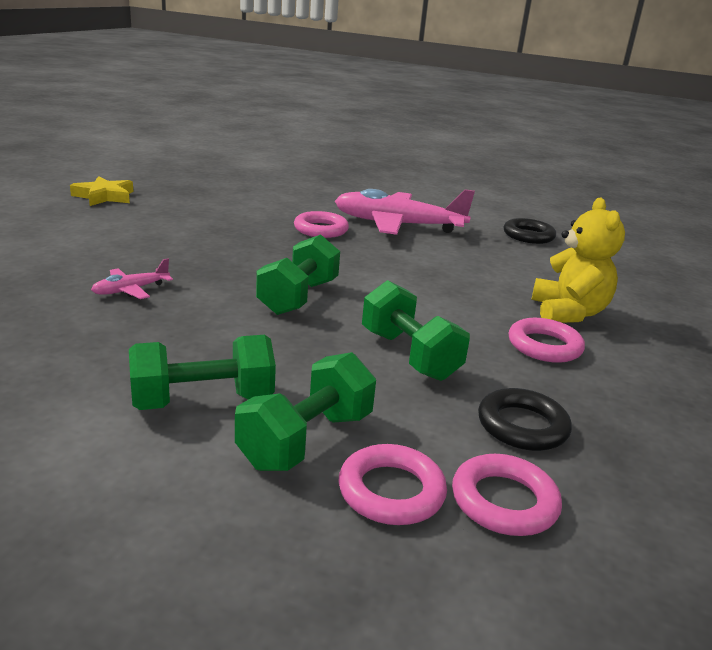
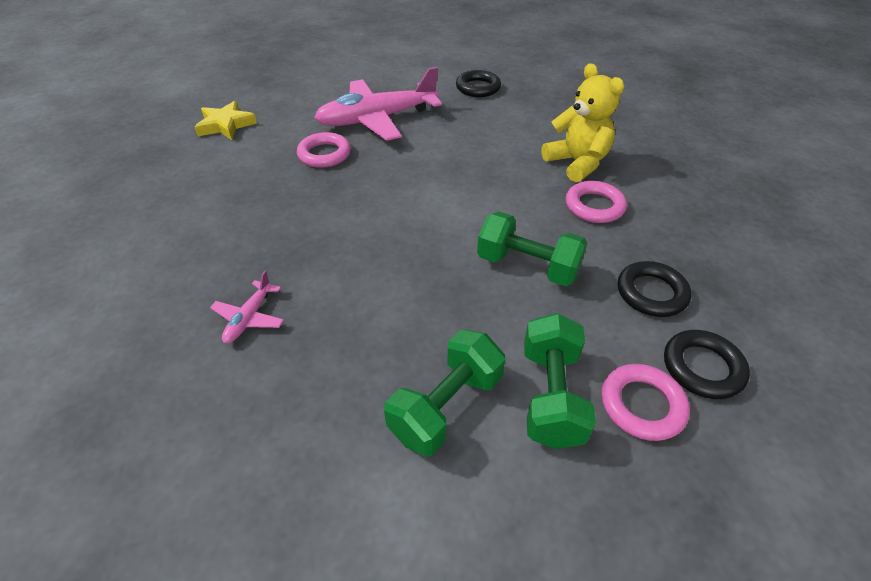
camera: 30 degrees left, 20 degrees up
(104, 196) = (74, 204): yellow star -> yellow star (226, 125)
(298, 297) = (392, 248): green dumbbell -> none
(504, 501) = (702, 368): pink ring -> black ring

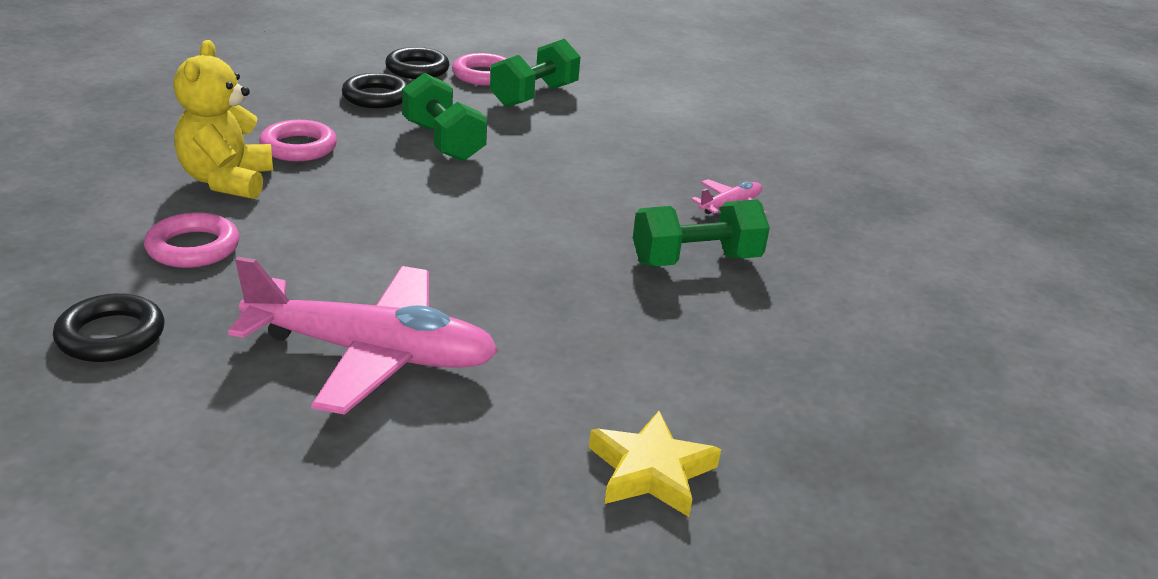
camera: 150 degrees left, 15 degrees down
(324, 154) = (522, 329): pink ring -> pink ring (193, 247)
(446, 406) = (609, 116): green dumbbell -> green dumbbell (696, 261)

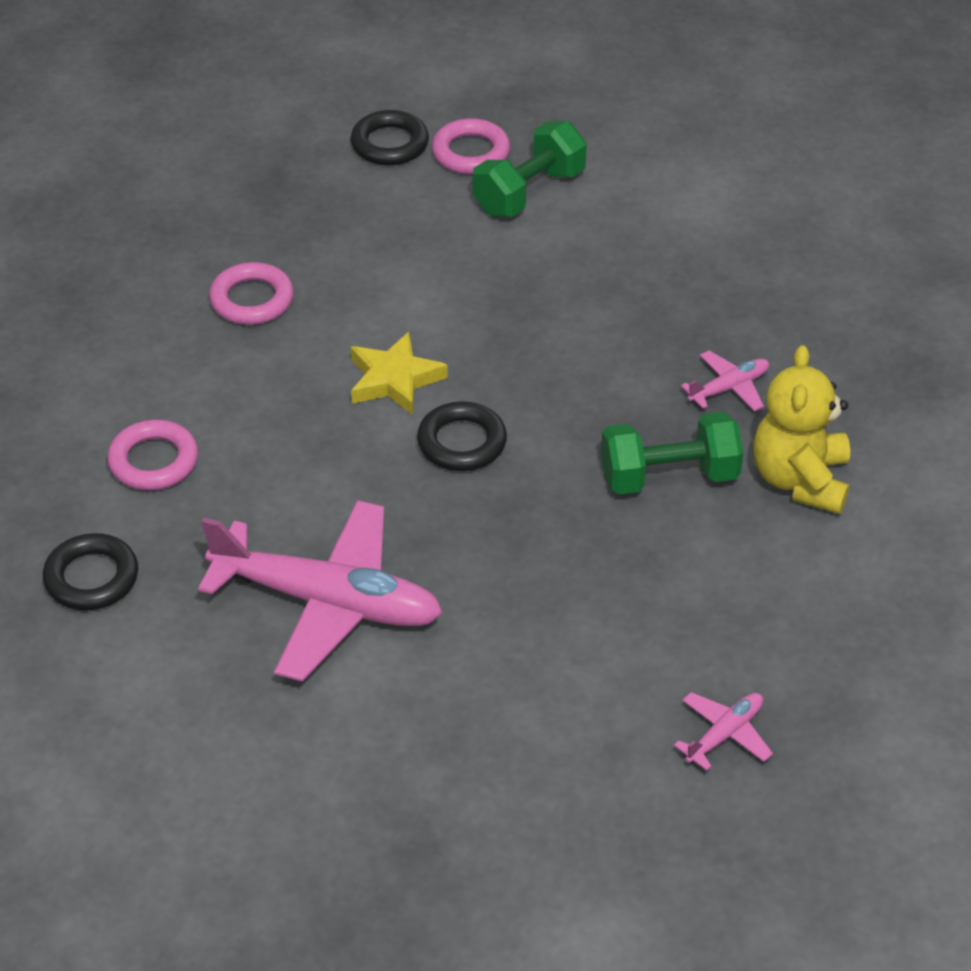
camera: 10 degrees right, 15 degrees up
(227, 181) = (179, 359): yellow teddy bear -> yellow teddy bear (800, 480)
(376, 97) = (339, 203): black ring -> black ring (462, 442)
(443, 142) = (413, 285): green dumbbell -> none
(651, 471) = (569, 741): yellow star -> yellow star (394, 379)
(816, 461) = (725, 734): none -> pink plane

